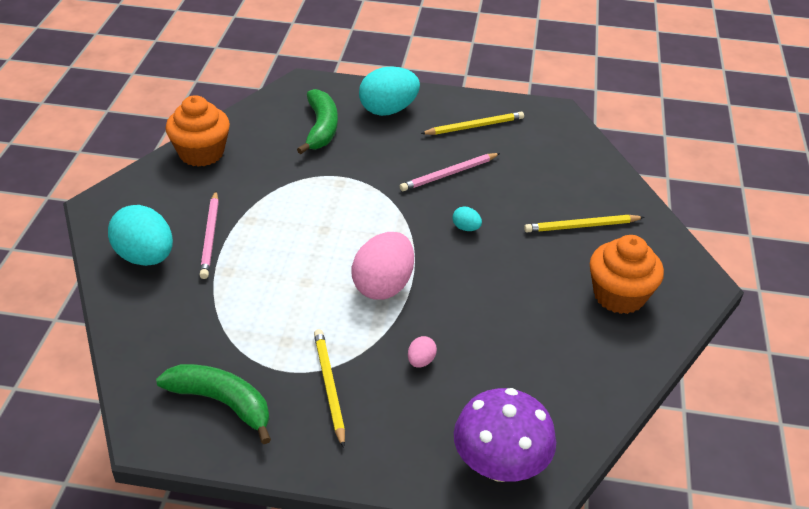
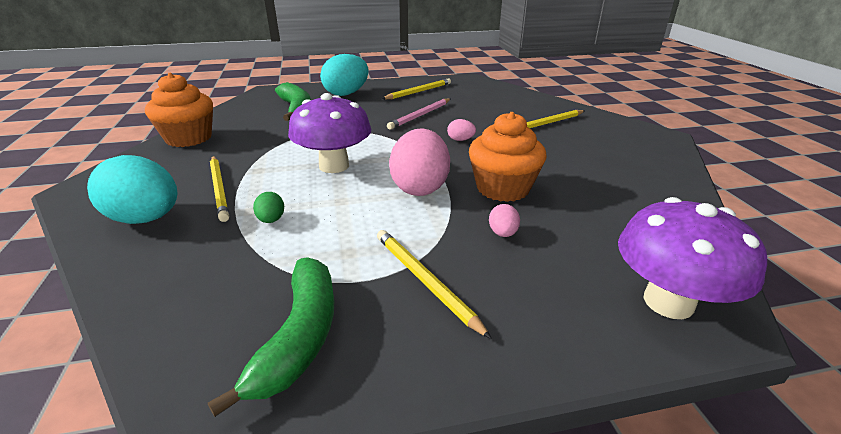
camera: 20 degrees left, 10 degrees down
(210, 237) = (219, 189): pink pencil -> yellow pencil
(222, 403) = (299, 337): green banana -> green banana turned 90 degrees clockwise
(240, 288) = (271, 220): none -> green egg
(320, 233) = (334, 166): none -> purple mushroom
(466, 228) = (460, 140): turquoise egg -> pink egg
(619, 295) = (617, 153): orange cupcake -> orange cupcake (502, 188)

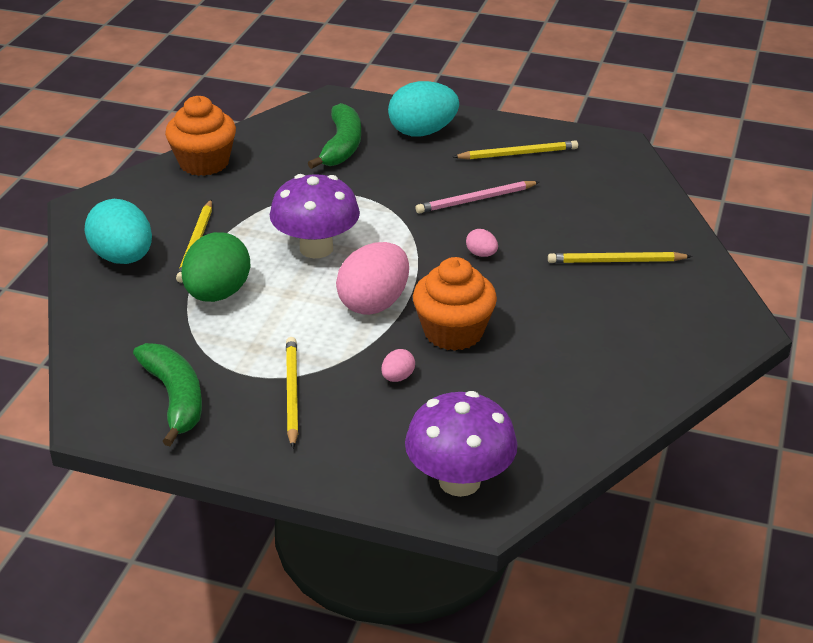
camera: 30 degrees right, 5 degrees up
(271, 220) = (218, 294): green egg -> green egg, size x2.26
(299, 337) = (175, 398): green banana -> green banana turned 60 degrees counterclockwise

